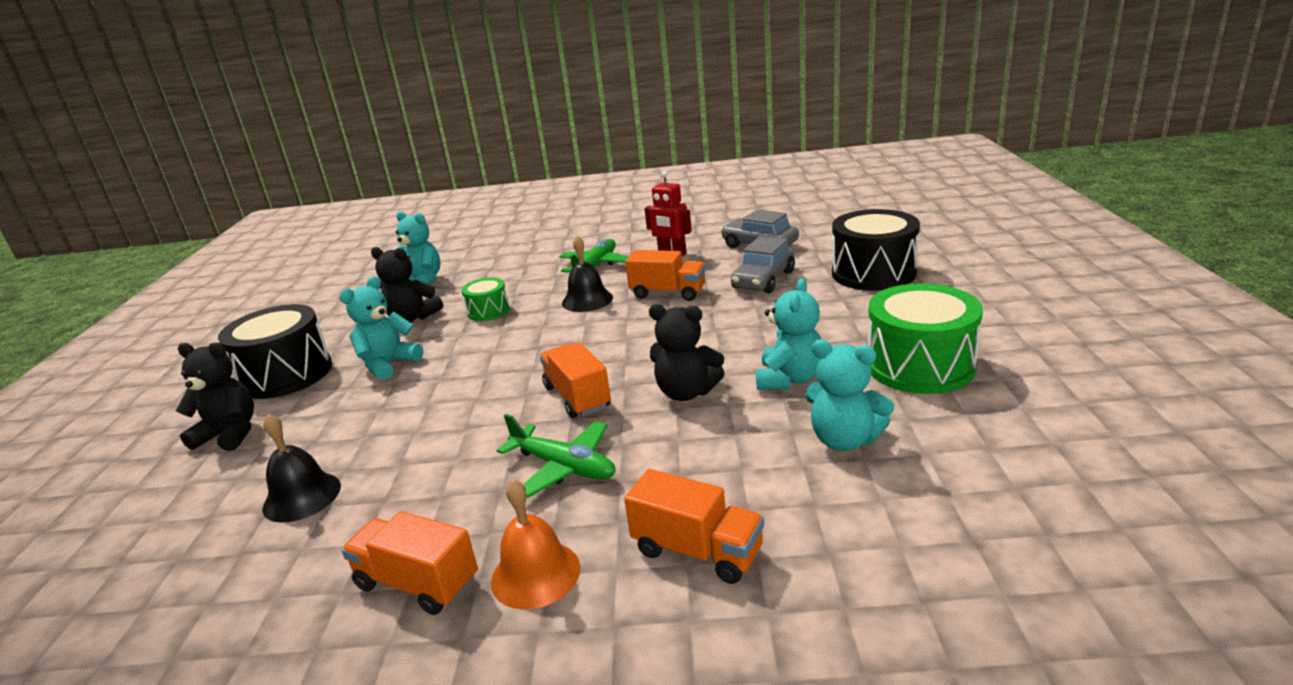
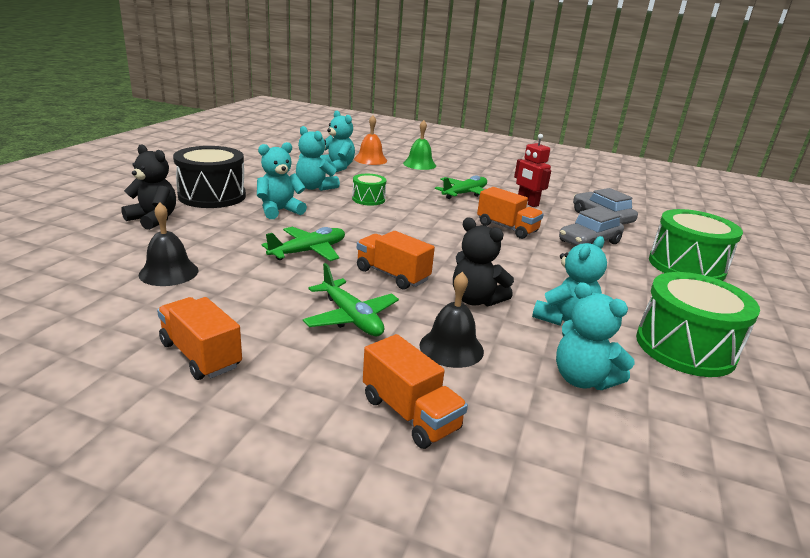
camera: 15 degrees right, 0 degrees up
(412, 318) = (315, 187): black teddy bear -> turquoise teddy bear
(460, 404) = (309, 251): none -> green plane
(520, 245) = (419, 164): none -> green bell
(535, 574) = (282, 381): orange bell -> orange bell (370, 159)
(577, 397) = (392, 275): orange truck -> orange truck turned 45 degrees counterclockwise
(587, 300) = (443, 214): black bell -> black bell (451, 348)
(873, 273) = (686, 266): black drum -> green drum

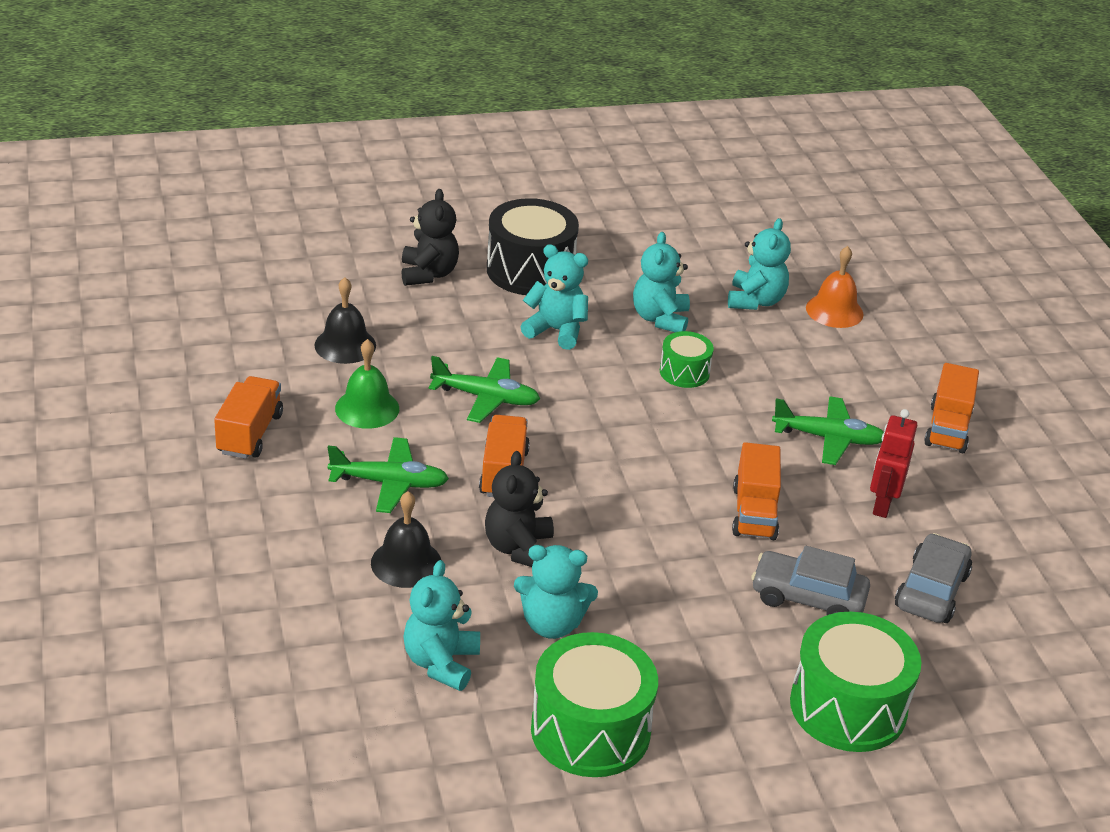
camera: 55 degrees right, 10 degrees up
(351, 318) = (390, 483): green plane -> green plane turned 105 degrees counterclockwise
(410, 413) = (285, 573): orange truck -> orange truck (947, 428)
(419, 164) = (888, 357): green bell -> green bell (367, 408)

